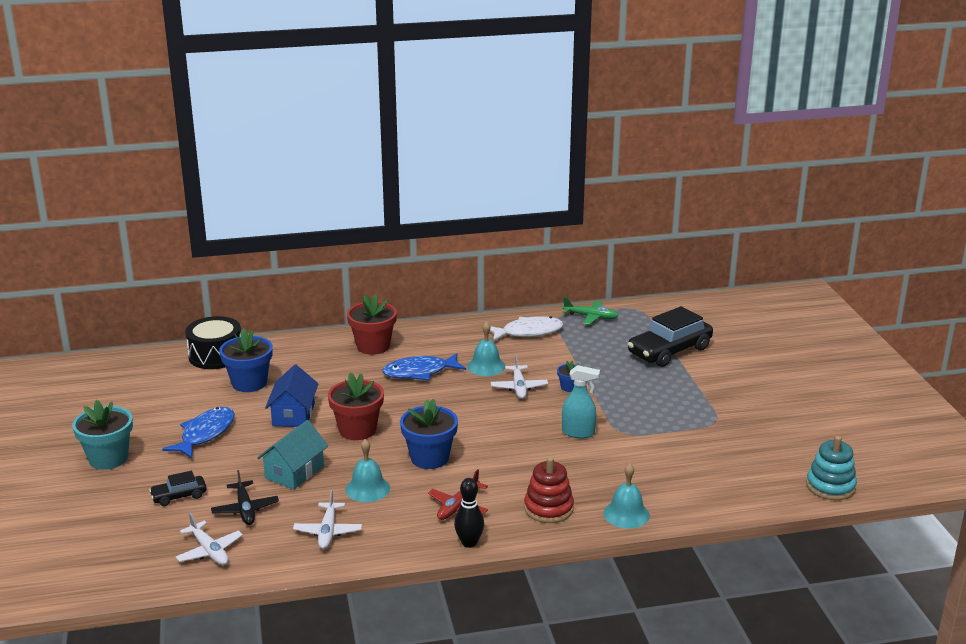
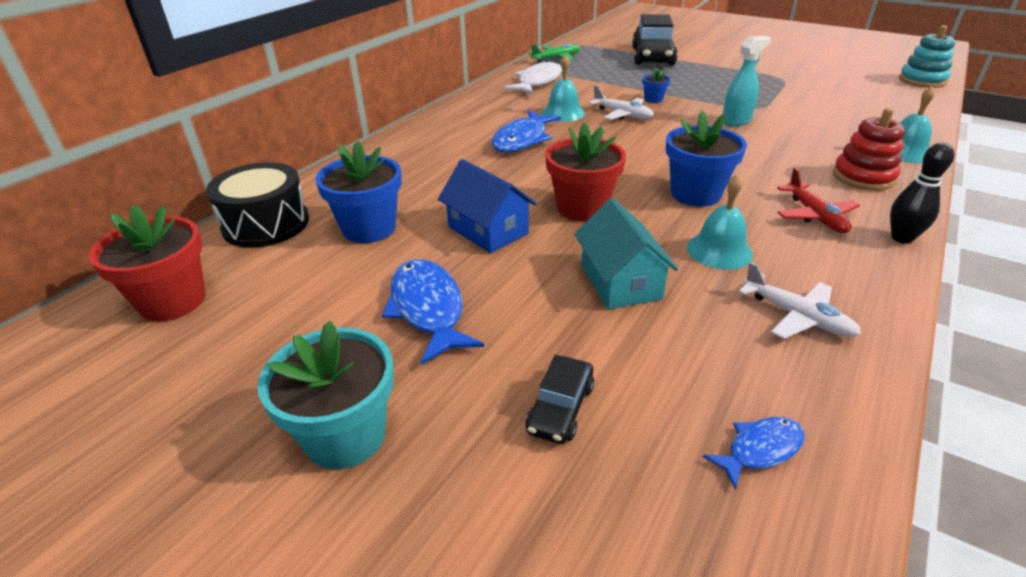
camera: 45 degrees left, 10 degrees up
(209, 551) = (760, 449): white plane -> blue fish
(245, 509) = (670, 360): black plane -> none
(373, 346) = (433, 140): red flower pot -> red flower pot (173, 301)

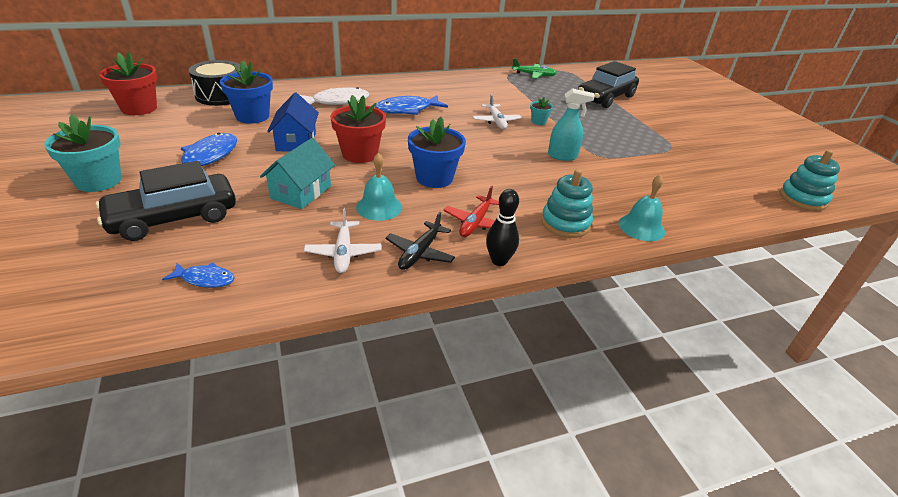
camera: 35 degrees right, 0 degrees up
(537, 82) = (489, 84): white fish -> white fish (337, 101)
(560, 408) = (173, 218): black car -> black car, size x2.03
(563, 113) = (463, 106): turquoise bell -> none
(653, 99) = (538, 121): blue flower pot -> turquoise flower pot
(844, 271) = (420, 253): none -> black plane
(863, 177) = (565, 223): red stacking toy -> turquoise stacking toy

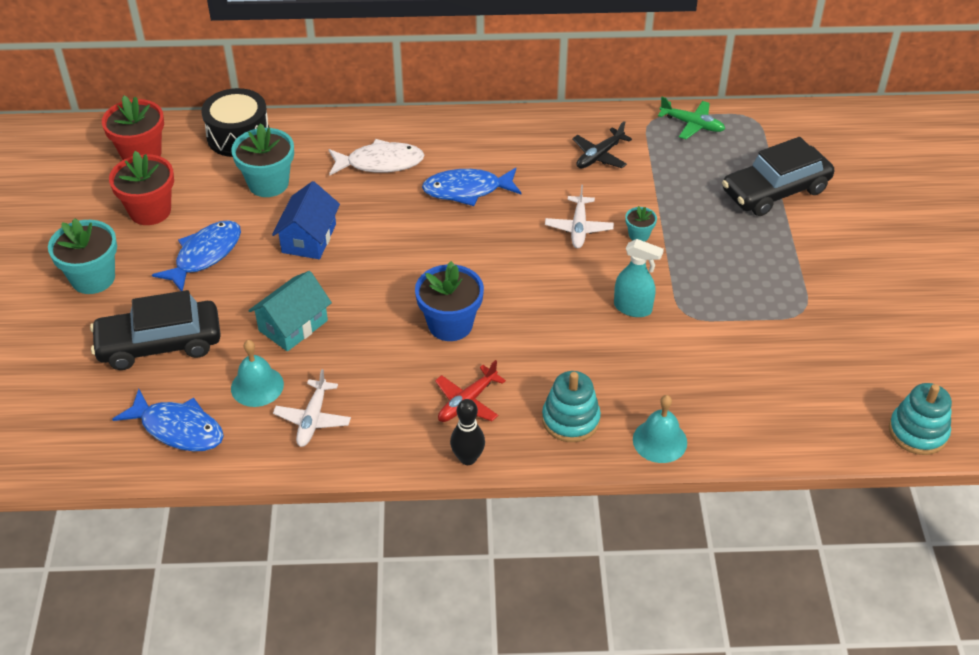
camera: 20 degrees right, 10 degrees up
(205, 279) = (178, 429): blue fish -> blue fish, size x1.78
(252, 116) = (268, 183): blue flower pot -> turquoise flower pot
(360, 154) = (377, 271): red flower pot -> red flower pot (150, 211)
(379, 207) = (370, 361): turquoise bell -> turquoise bell (257, 386)
(420, 253) = (390, 433): black plane -> black plane (599, 155)

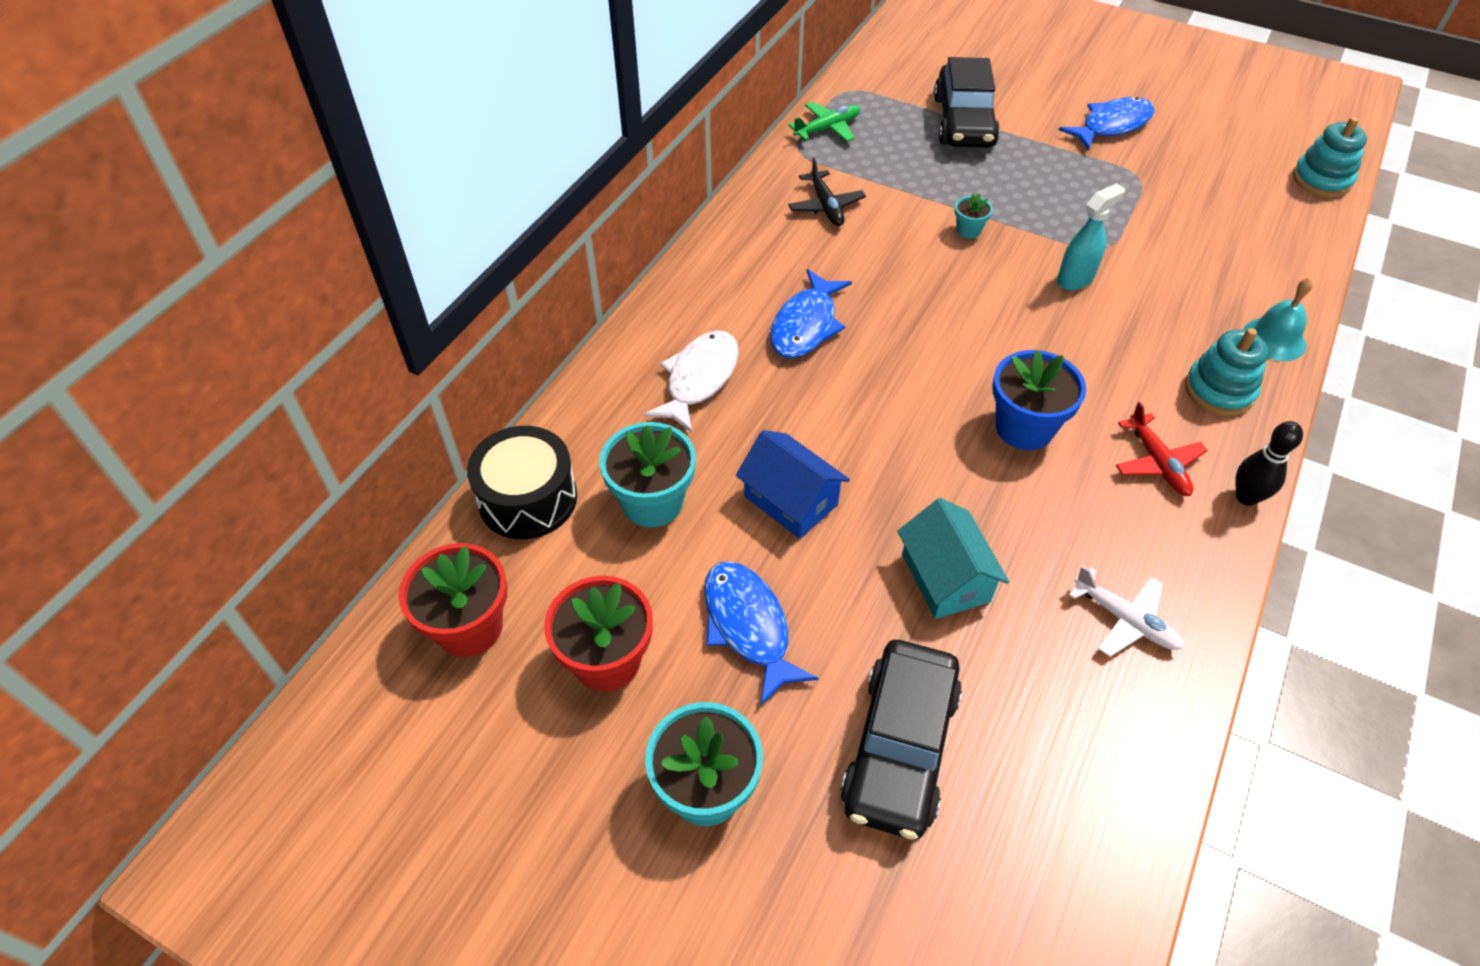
camera: 60 degrees left, 5 degrees up
(178, 429) = (1081, 783): blue fish -> blue fish (1111, 125)
(257, 386) = (1039, 659): turquoise bell -> none
(579, 228) = (929, 266): white plane -> none

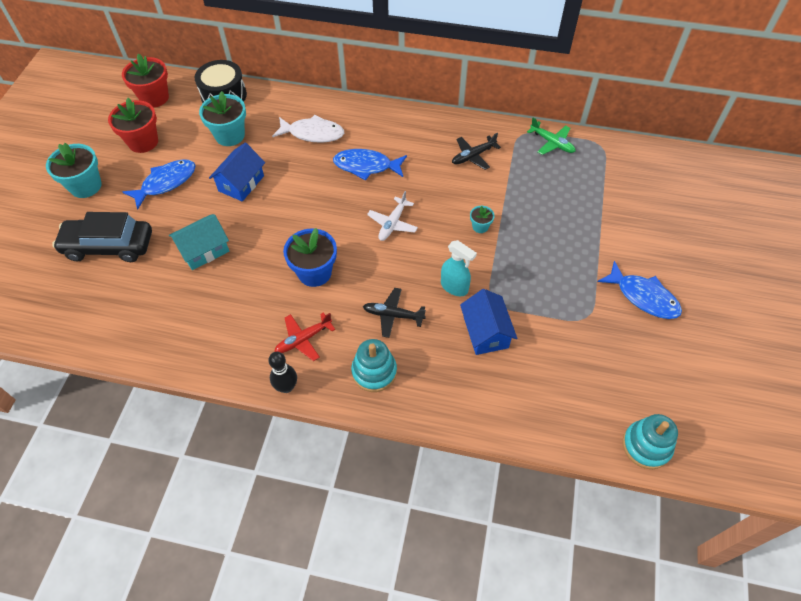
camera: 75 degrees right, 5 degrees up
(963, 122) = (598, 210): black car -> none
(1119, 351) = (393, 315): none -> black plane
(1125, 620) = (189, 329): white plane -> white plane (392, 223)
(1156, 267) = (485, 332): none -> blue house
(1274, 339) = (435, 405): turquoise bell -> none

